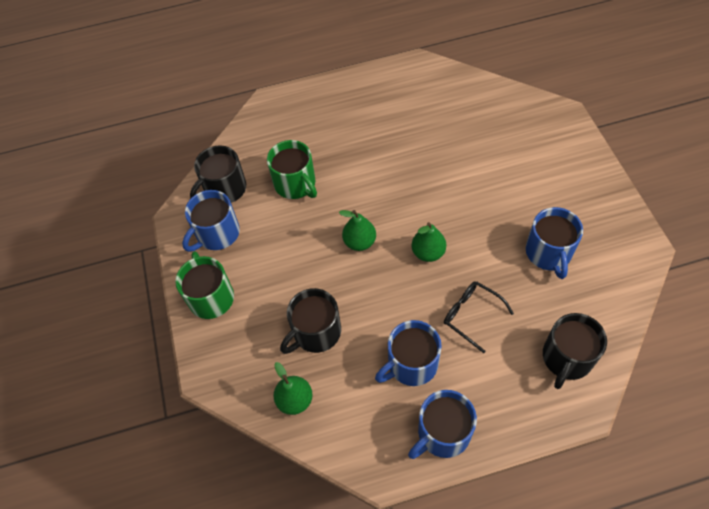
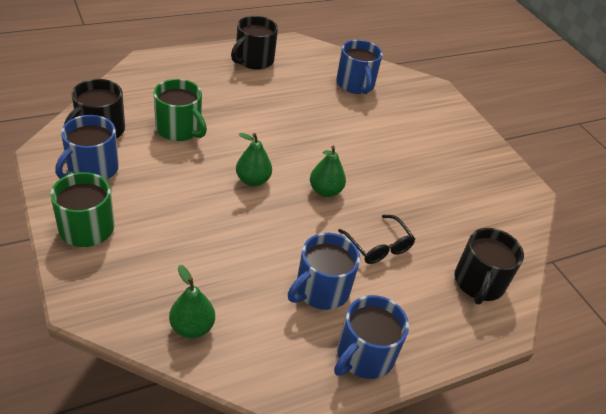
camera: 20 degrees left, 15 degrees down
(316, 332) = (211, 261): black mug -> black mug (253, 60)
(472, 316) = (378, 246): black glasses -> black glasses turned 150 degrees counterclockwise
(548, 253) = (443, 194): blue mug -> blue mug (355, 84)

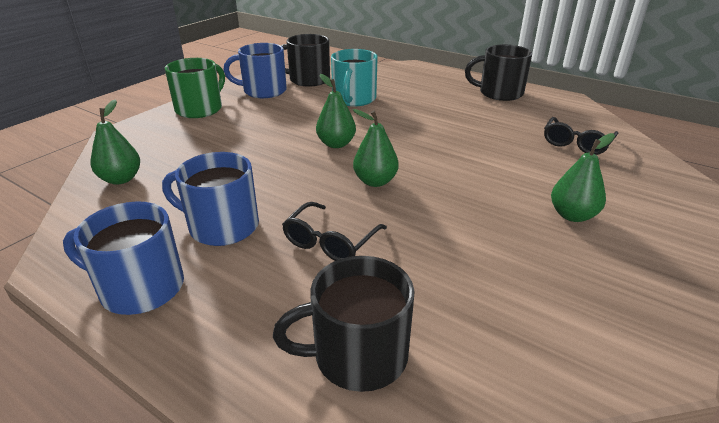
camera: 65 degrees right, 10 degrees down
(179, 129) = (354, 99): green mug -> turquoise mug
(355, 84) = (576, 143): blue mug -> black glasses
(424, 141) = (572, 215): none -> green pear

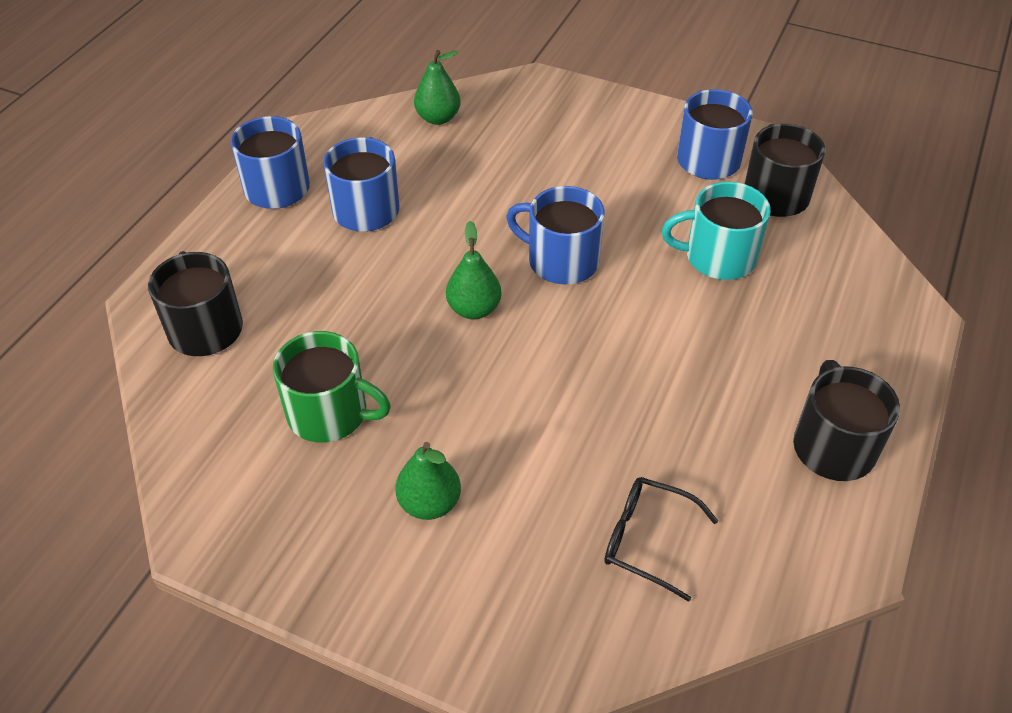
camera: 80 degrees right, 15 degrees up
(200, 109) = (622, 119): green mug -> green mug (329, 413)
(331, 241) = (351, 289): black glasses -> none
(336, 144) = (561, 261): green pear -> blue mug

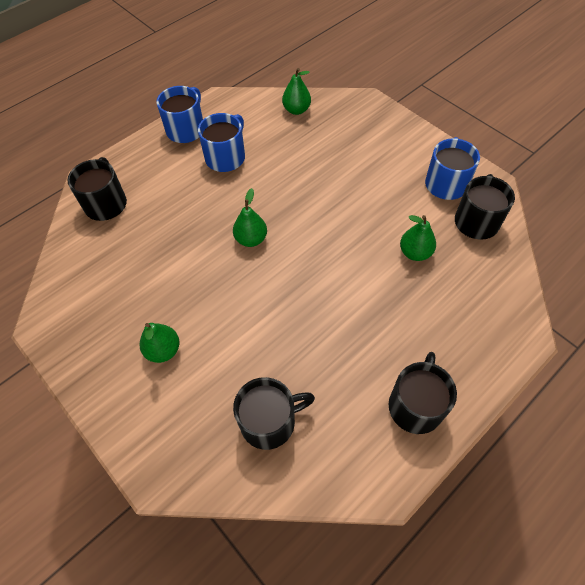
camera: 25 degrees right, 10 degrees up
(329, 413) = (141, 276): green mug -> none
(561, 261) = (317, 224): blue mug -> none
(648, 540) = (269, 421): black glasses -> black mug
(718, 257) = (415, 253): turquoise mug -> green pear

